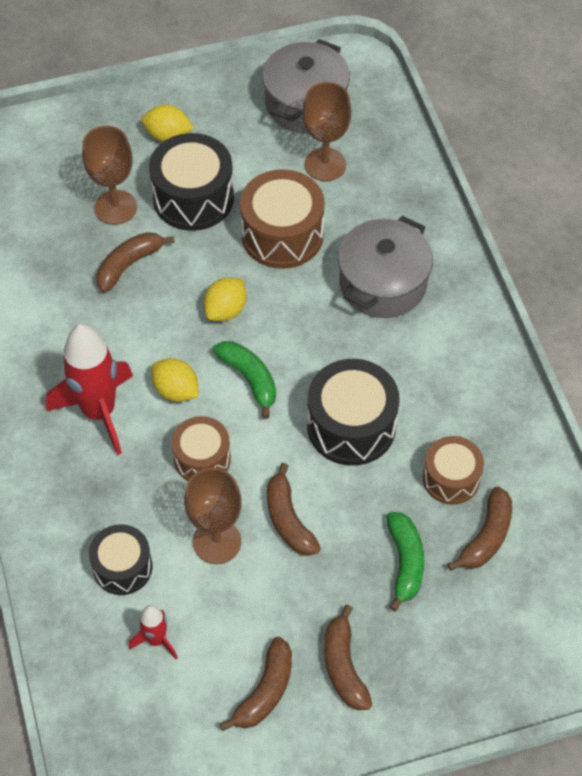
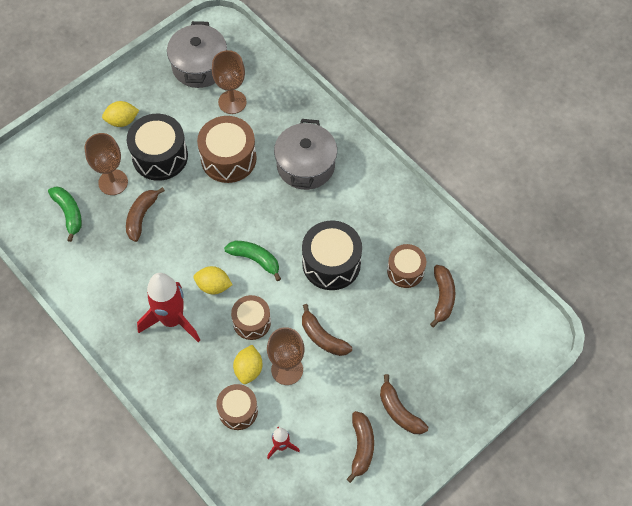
camera: 25 degrees left, 5 degrees up
(122, 567) = (238, 410): black drum -> brown drum
(226, 310) = (218, 221): yellow lemon -> yellow lemon (248, 369)
(405, 562) = (404, 333): green banana -> green banana (69, 213)

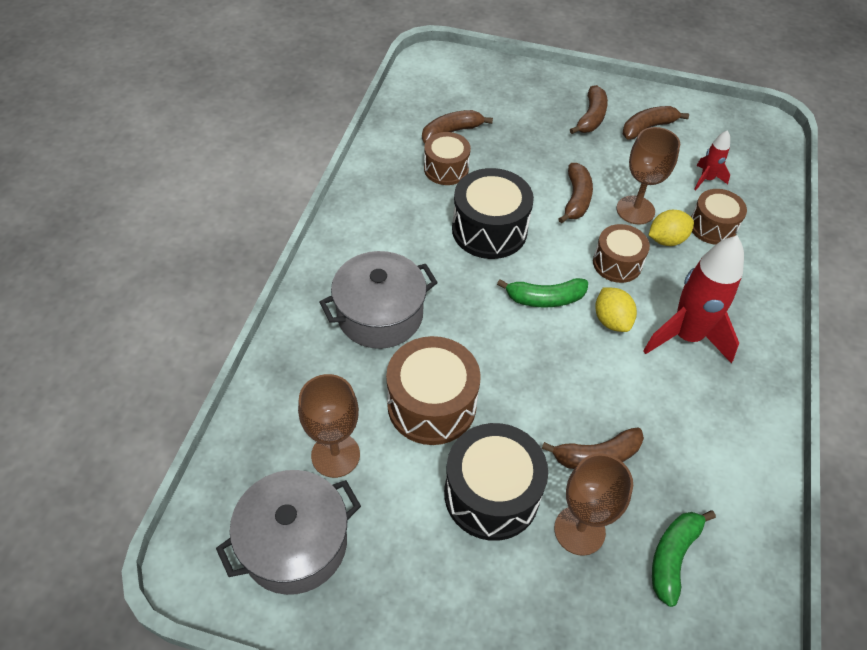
camera: 125 degrees left, 10 degrees down
(122, 121) = (472, 593): yellow lemon -> none
(255, 259) = (545, 299): green banana -> green banana turned 90 degrees counterclockwise

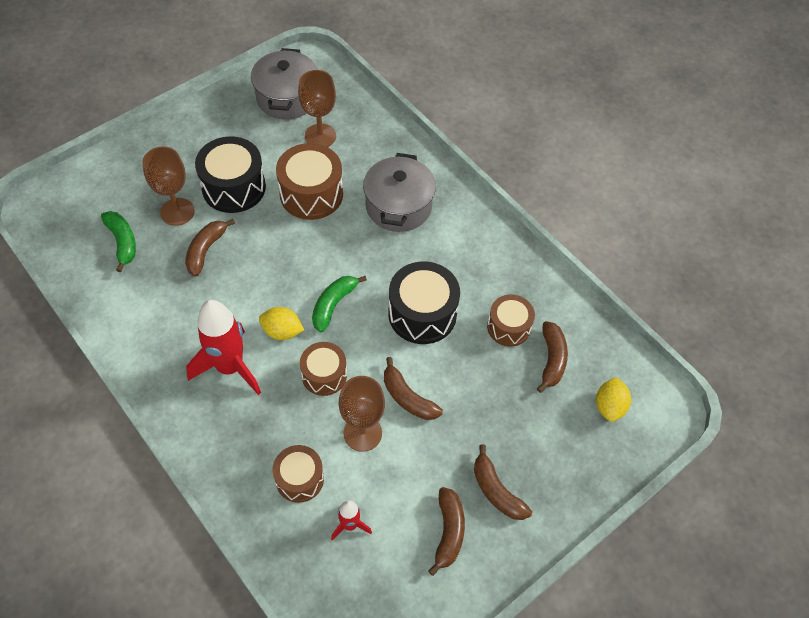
camera: 125 degrees right, 5 degrees up
(666, 240) = (316, 430): yellow lemon -> yellow lemon (609, 406)

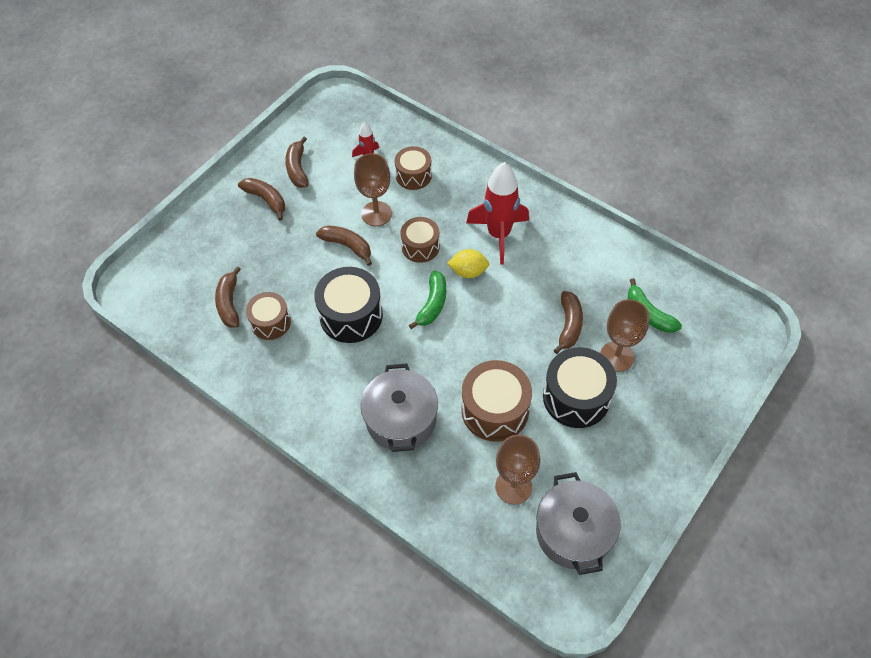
camera: 170 degrees right, 0 degrees up
(609, 406) = (178, 277): yellow lemon -> none

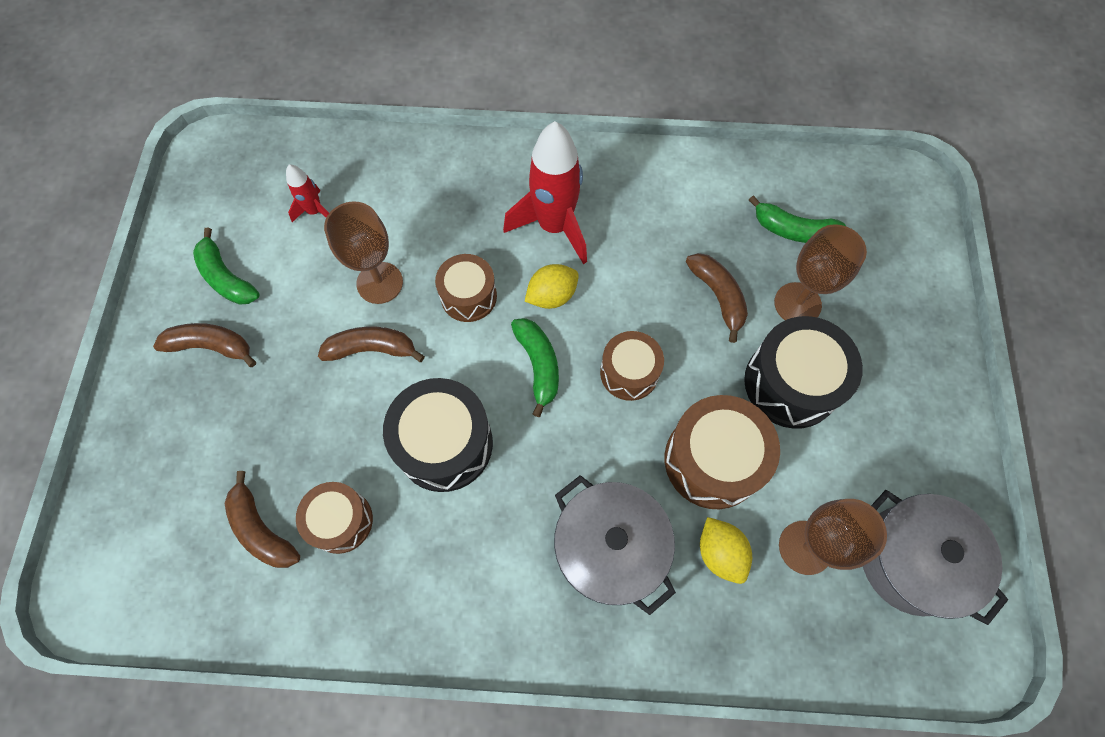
camera: 35 degrees left, 10 degrees up
(297, 168) = (226, 277): brown banana -> green banana
(413, 175) = (392, 205): brown drum -> brown drum (629, 372)
(461, 459) = (720, 553): none -> yellow lemon

